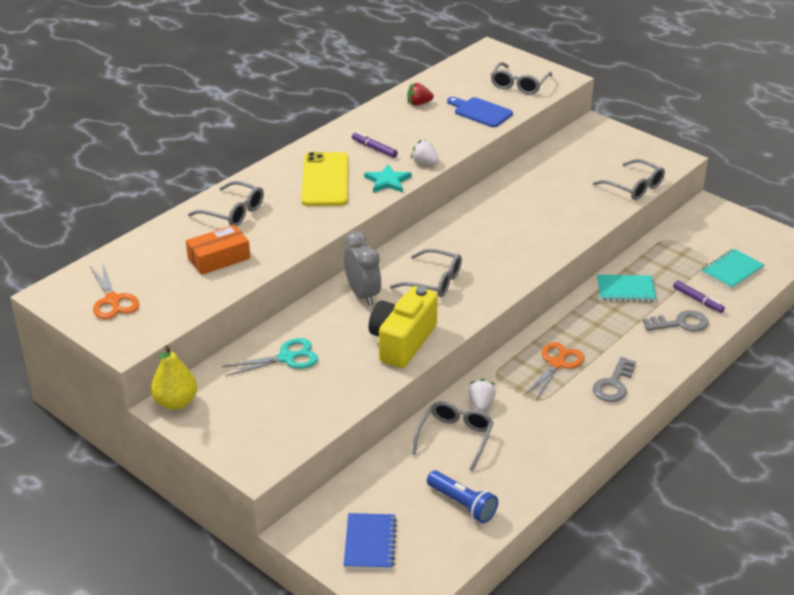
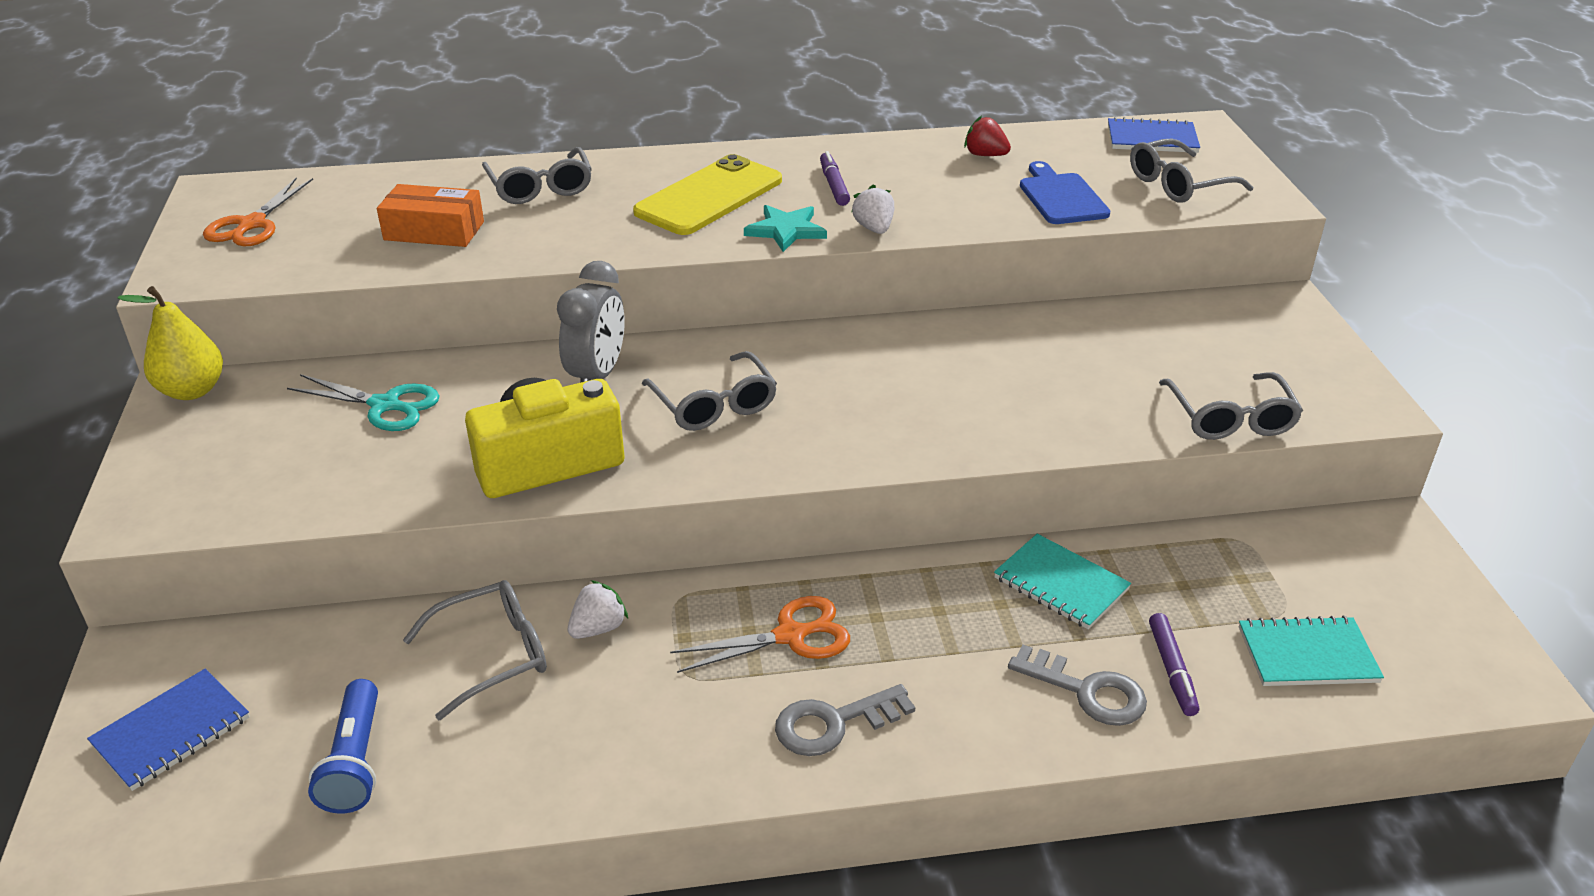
camera: 40 degrees right, 0 degrees up
(478, 65) = (1152, 139): none -> blue notebook

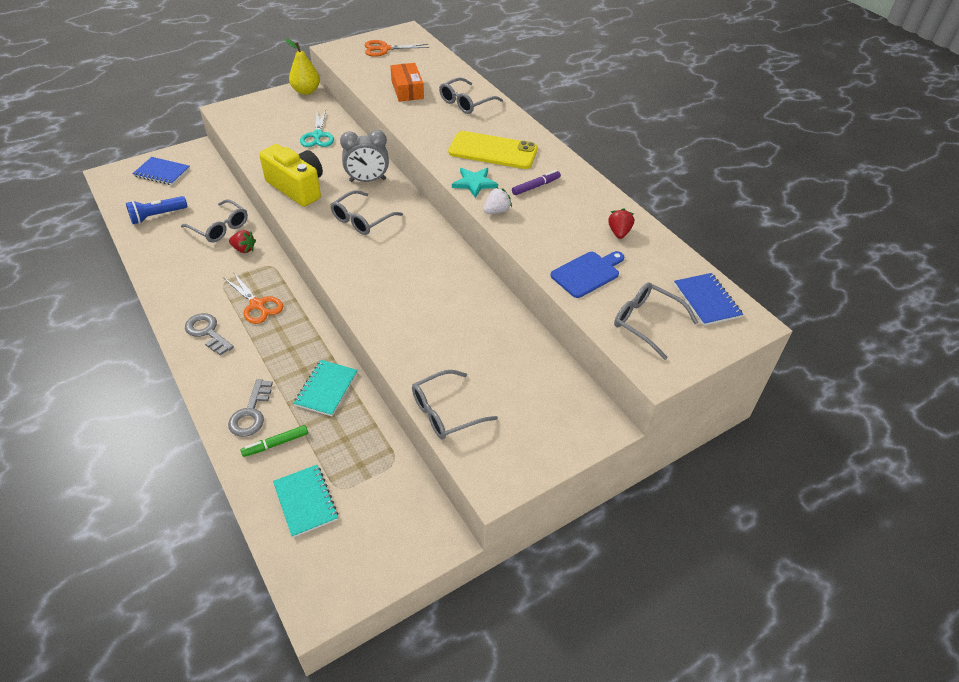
camera: 65 degrees right, 10 degrees up
(598, 628) = (244, 249): white strawberry -> red strawberry
(1171, 670) = (275, 444): purple marker -> green marker

